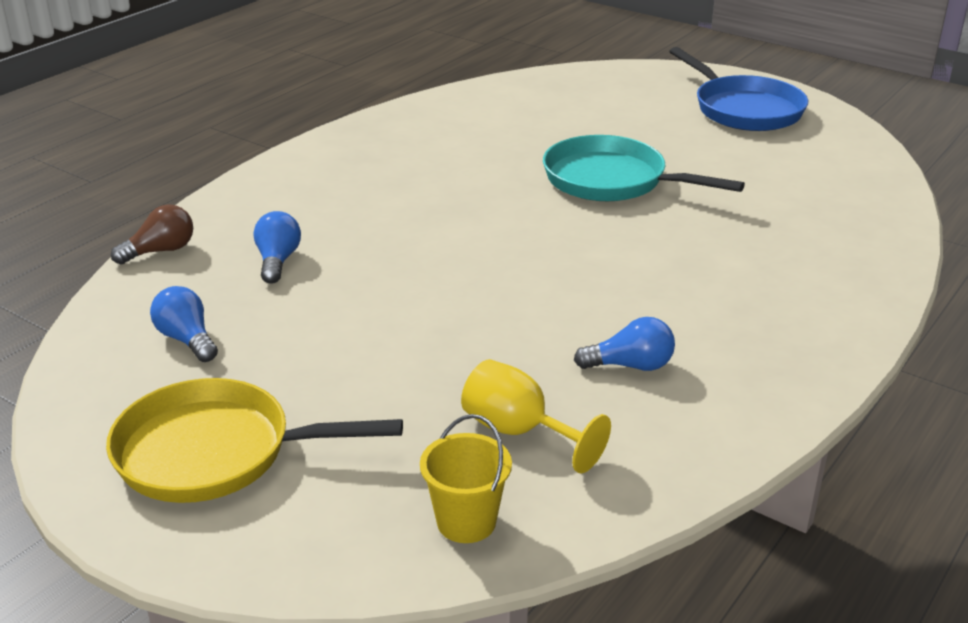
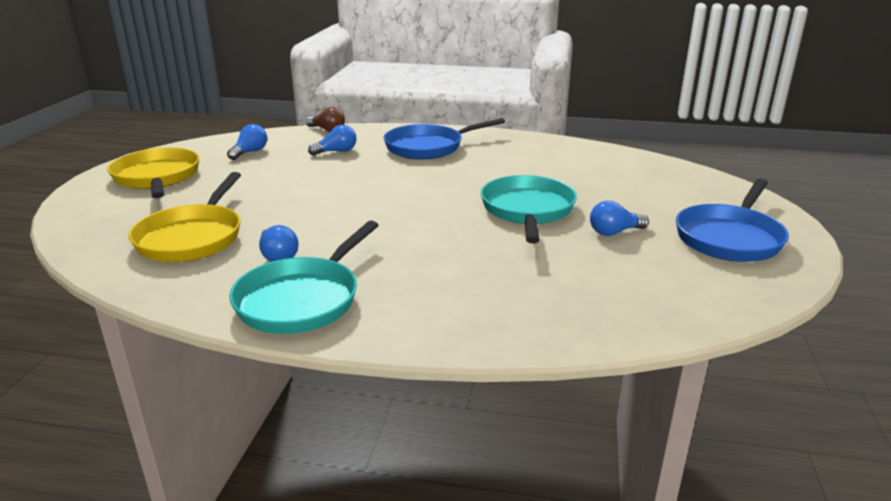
camera: 65 degrees right, 5 degrees down
(340, 189) = (429, 147): none -> blue pan
(466, 522) = (106, 239): yellow bucket -> none
(519, 432) = (192, 237): yellow goblet -> yellow pan
(698, 153) = (614, 232): none -> blue light bulb
(758, 364) = (303, 299): none -> turquoise pan

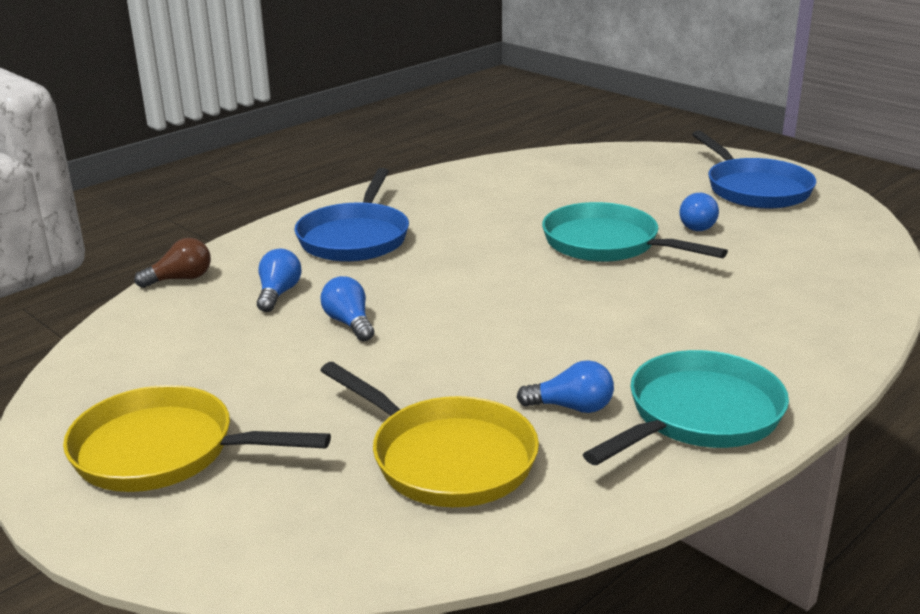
camera: 55 degrees left, 0 degrees up
(250, 152) = (175, 354): blue light bulb -> blue light bulb (349, 323)
(303, 299) = (698, 415): turquoise pan -> turquoise pan turned 105 degrees counterclockwise

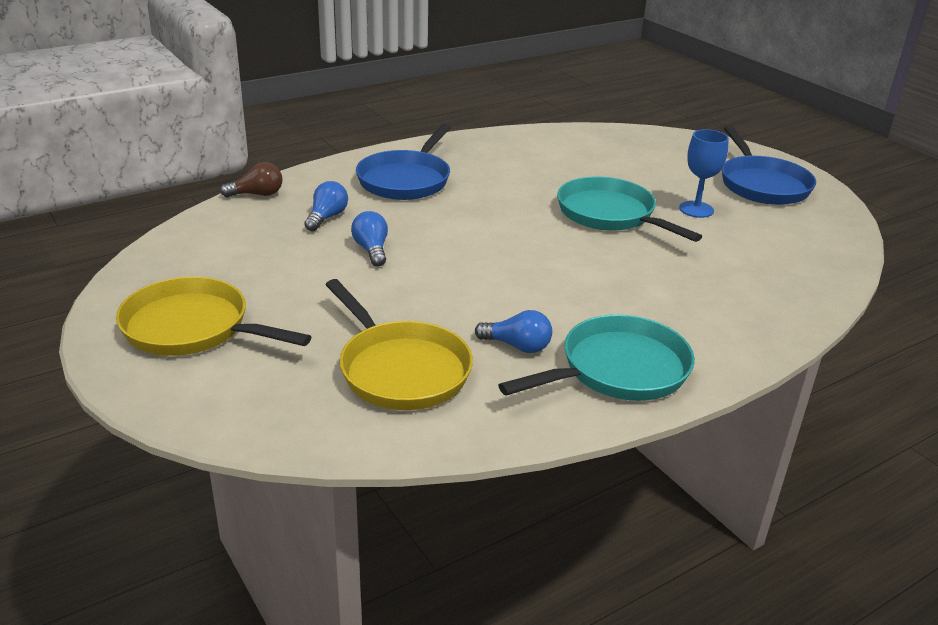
camera: 10 degrees right, 5 degrees up
(698, 225) = (696, 209): blue light bulb -> blue goblet

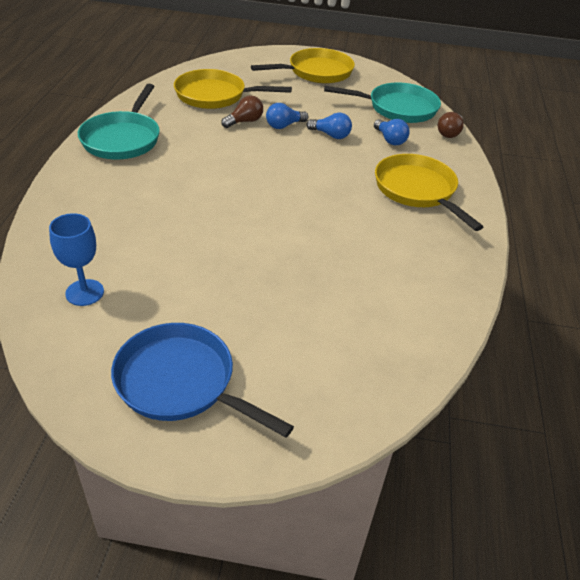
camera: 130 degrees right, 10 degrees up
(406, 180) = (417, 191): blue pan -> yellow pan
(432, 312) = (244, 121): none -> brown light bulb
(517, 346) = (183, 126): blue light bulb -> blue light bulb (284, 126)
(610, 215) = (255, 243): turquoise pan -> turquoise pan (397, 108)
(696, 209) = (203, 294): blue goblet -> blue goblet (84, 292)

